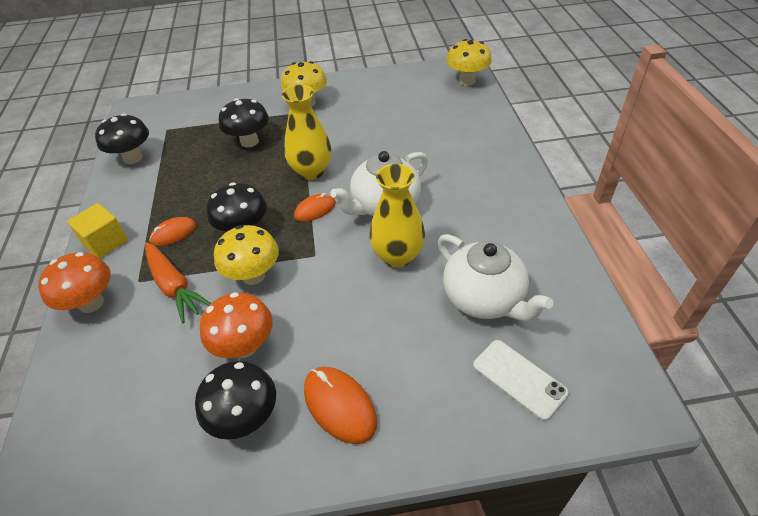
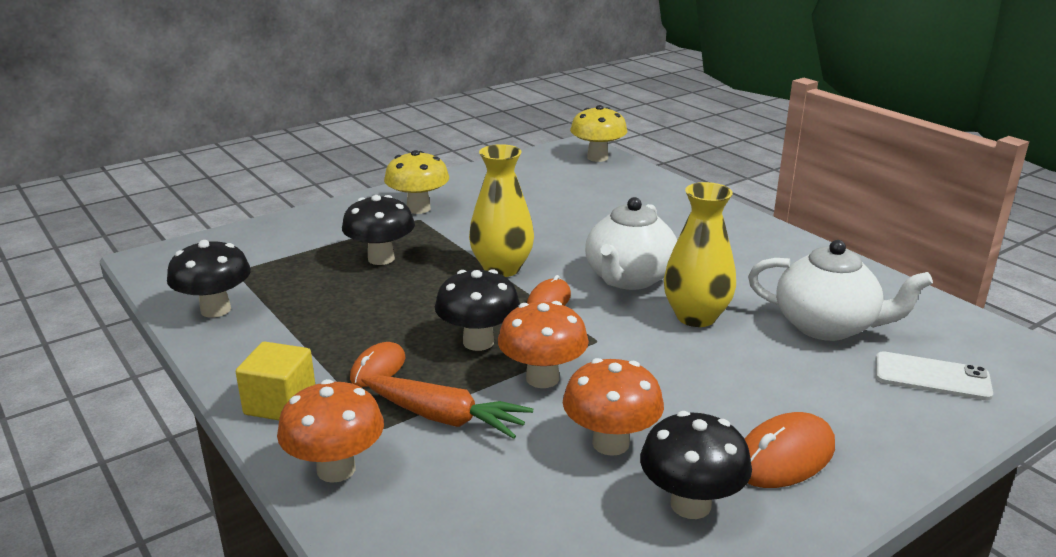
camera: 30 degrees left, 20 degrees down
(253, 275) = (542, 378): yellow mushroom -> orange mushroom
(339, 405) = (784, 456): orange mouse -> orange mouse turned 60 degrees counterclockwise

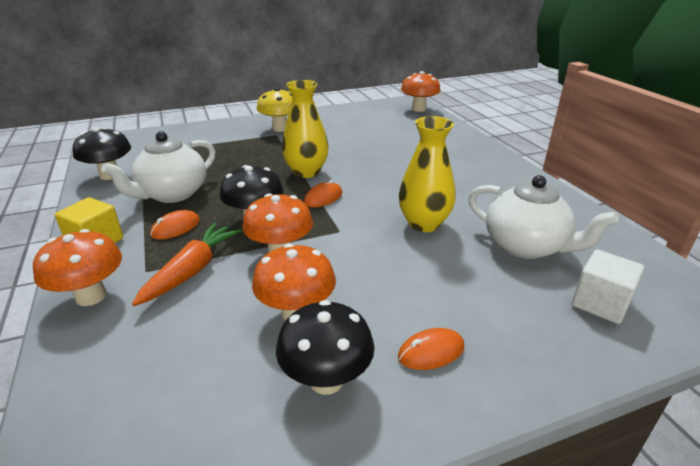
camera: 15 degrees right, 5 degrees up
(381, 258) = (233, 156): black mushroom -> none
(444, 417) = (192, 270): orange carrot -> orange carrot turned 105 degrees counterclockwise
(597, 157) = (418, 109): yellow mushroom -> orange mushroom
(629, 278) = (390, 190): white teapot -> white teapot (172, 194)
(784, 456) = (431, 352): orange mouse -> orange mouse, size x0.65
(932, 377) = (600, 303): white phone -> white cube

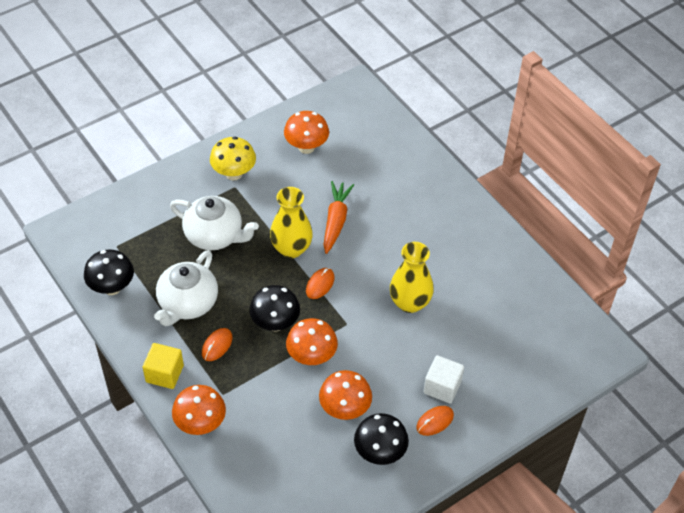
camera: 15 degrees left, 20 degrees up
(192, 270) = (256, 387): orange carrot -> orange carrot (335, 221)
(418, 109) = (369, 104): orange mushroom -> orange mushroom (306, 147)
(526, 246) = (488, 314): white teapot -> white teapot (215, 236)
(600, 303) = (535, 362): white cube -> white cube (442, 387)

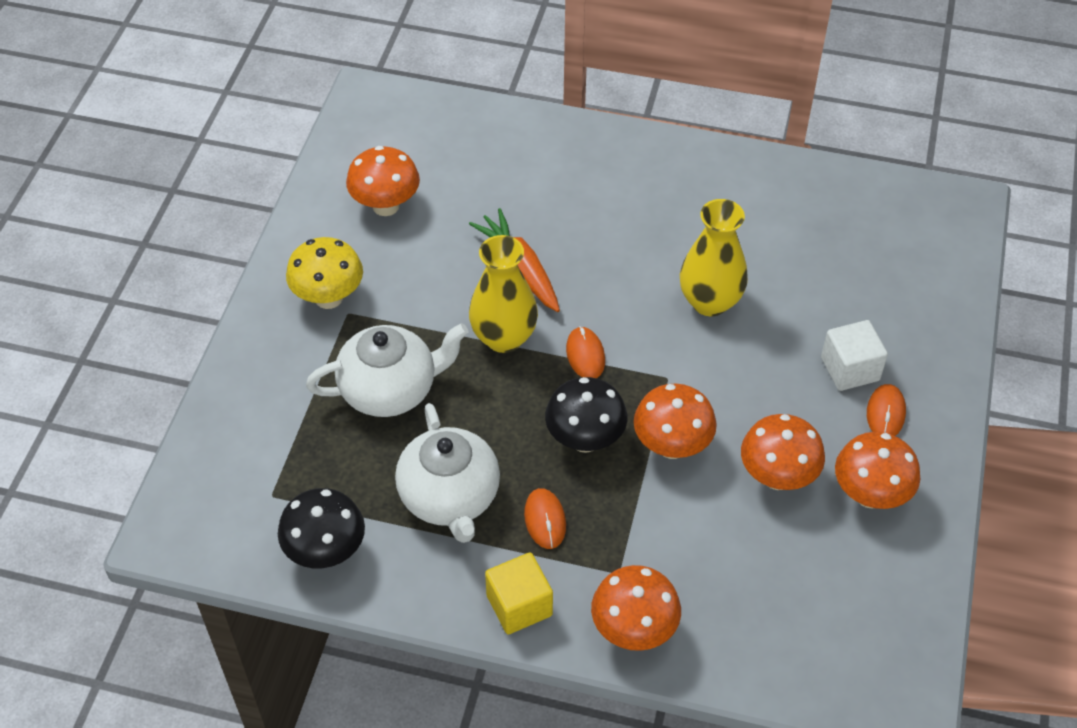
camera: 40 degrees left, 0 degrees up
(380, 453) = (870, 495): black mushroom -> orange mushroom

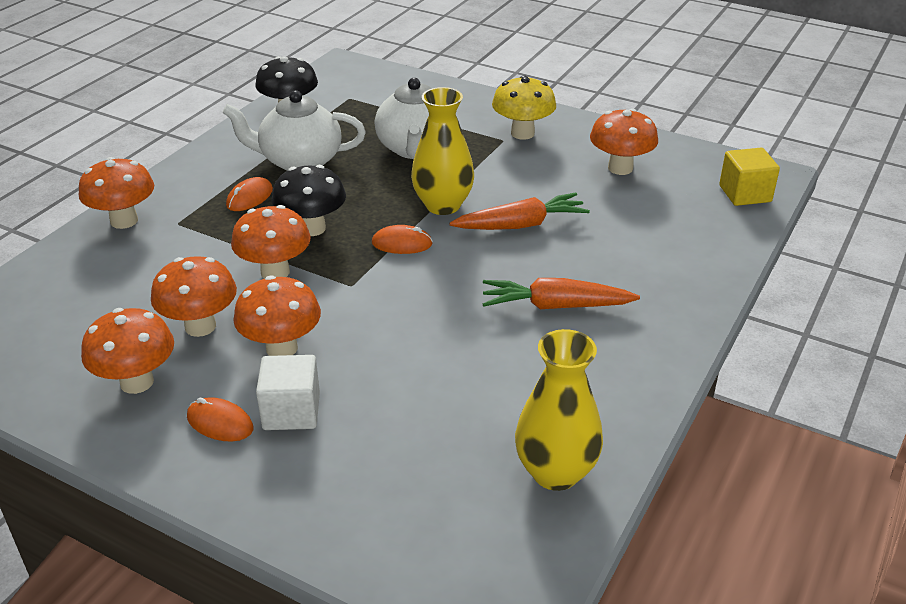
camera: 105 degrees right, 15 degrees down
(519, 605) = (187, 176): yellow cube -> yellow cube (745, 194)
(545, 520) = (249, 197): orange mouse -> orange mouse turned 60 degrees counterclockwise
(640, 224) = (555, 306): none -> orange carrot
(710, 302) = (430, 331): yellow vase -> yellow vase (555, 472)
(778, 402) = (281, 348): none -> orange mushroom

